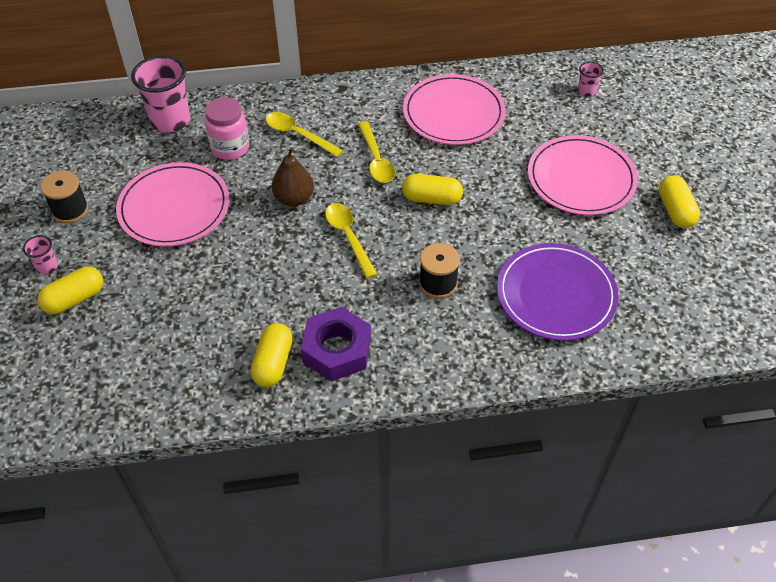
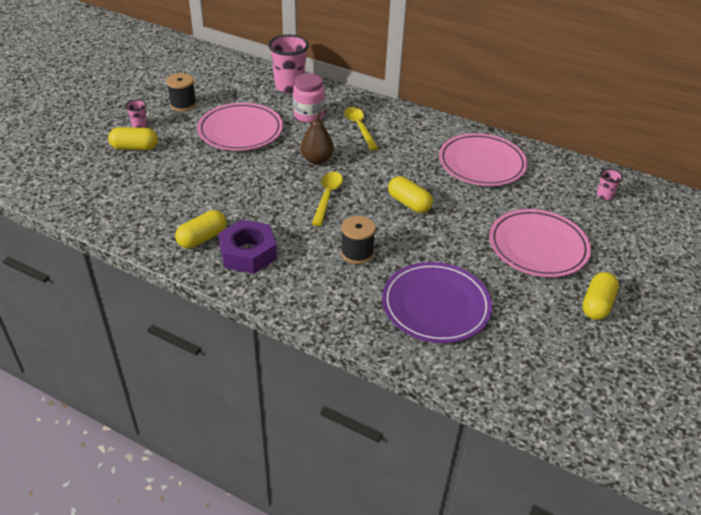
camera: 35 degrees right, 10 degrees down
(376, 159) = (395, 164): yellow spoon -> none

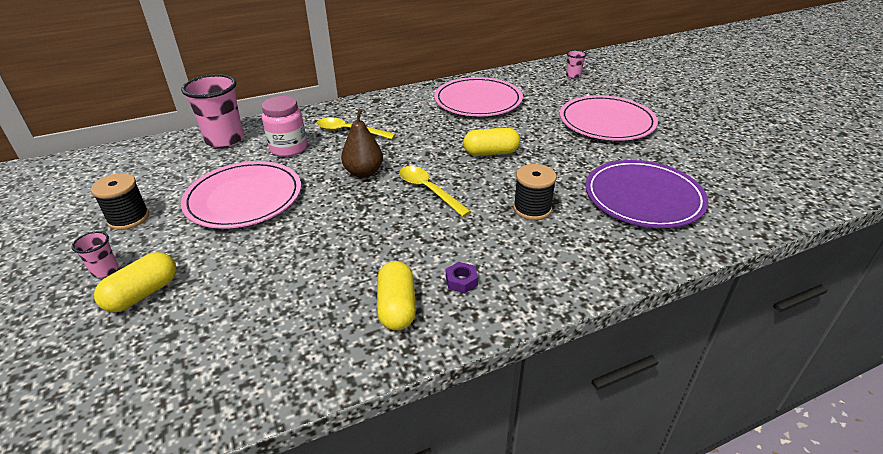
camera: 50 degrees left, 5 degrees down
(248, 253) = (461, 281): purple nut -> purple nut, size x0.42
(597, 304) = (695, 128): yellow capsule -> none

